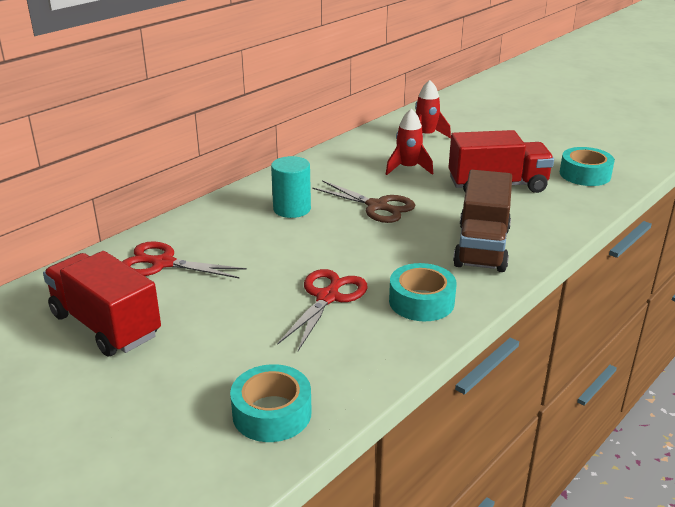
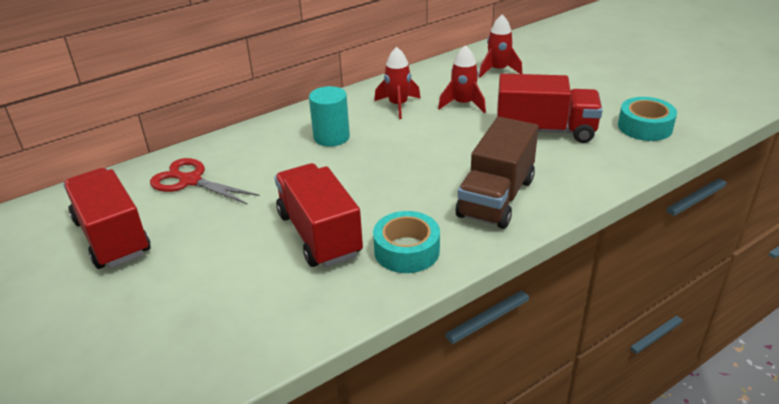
camera: 15 degrees right, 5 degrees up
(272, 413) = (209, 349): turquoise tape -> none
(327, 297) = (319, 234): red scissors -> red truck
(344, 174) = (398, 105): none -> red rocket
(377, 206) = (413, 142): brown scissors -> none

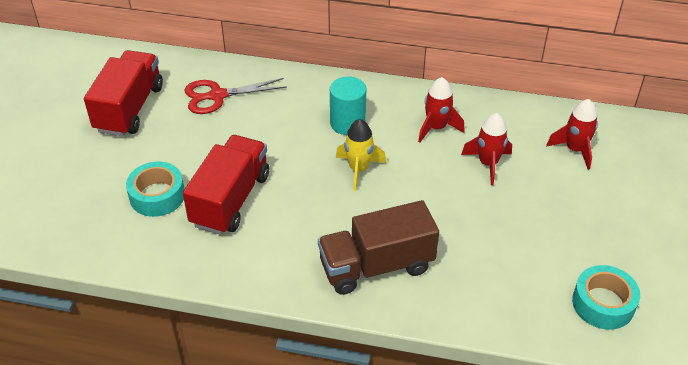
camera: 45 degrees right, 10 degrees up
(190, 181) = (217, 96): red scissors -> red scissors turned 90 degrees counterclockwise
(386, 156) = (359, 169): none -> yellow rocket
(406, 250) = (260, 256): turquoise tape -> turquoise tape (157, 195)
(545, 131) = (510, 239): red truck -> none

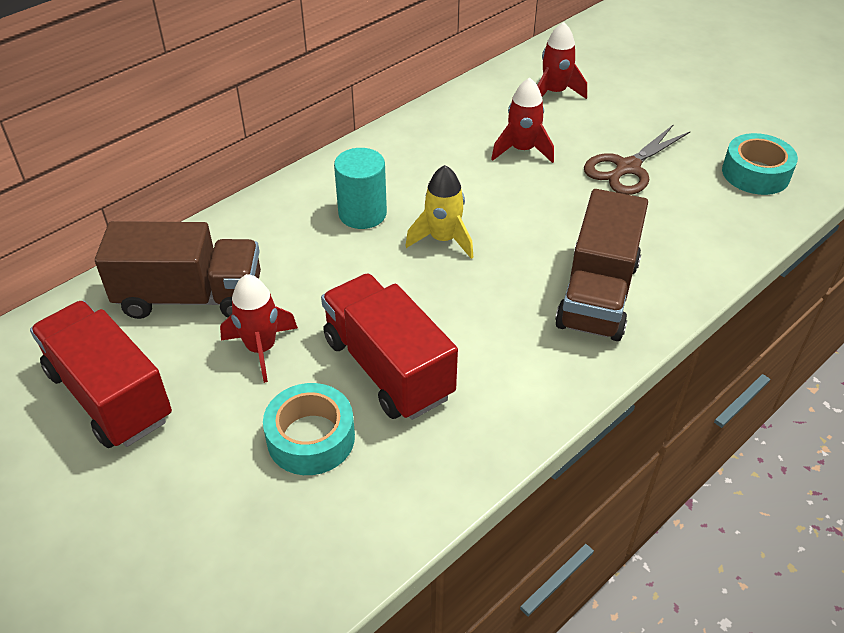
camera: 55 degrees left, 0 degrees up
(217, 96) = (190, 297): red scissors -> brown truck
(436, 128) = (437, 157): red rocket -> red rocket (261, 349)
(528, 226) = (627, 168): none -> brown scissors

